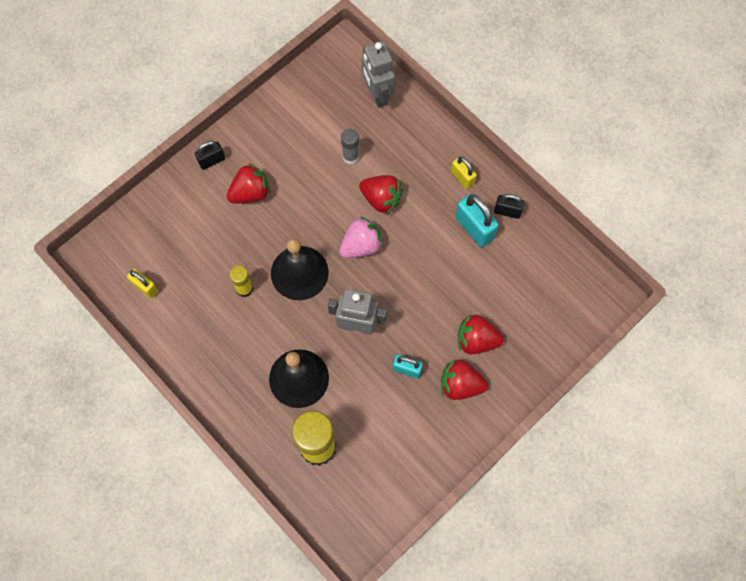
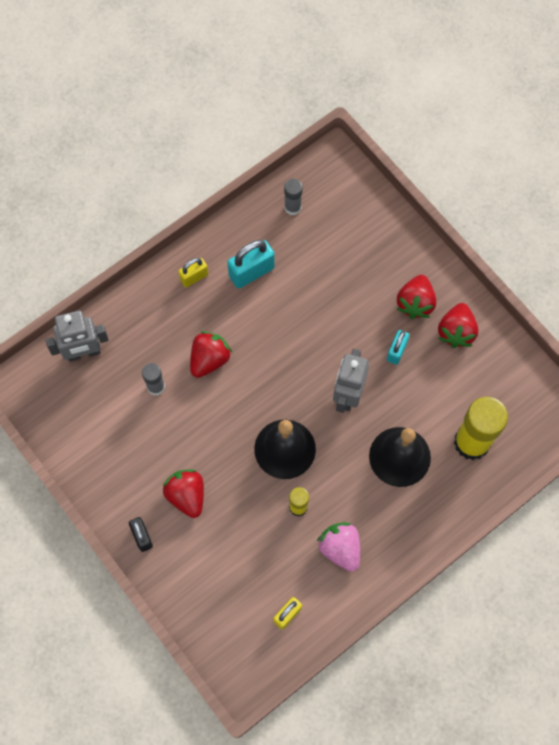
camera: 85 degrees left, 0 degrees up
(361, 245) = (260, 384): pink strawberry -> pink strawberry (340, 548)
(476, 340) = (371, 283): red strawberry -> red strawberry (456, 332)
(507, 211) = (237, 239): black padlock -> none
(549, 260) = (292, 207): none -> grey glue stick

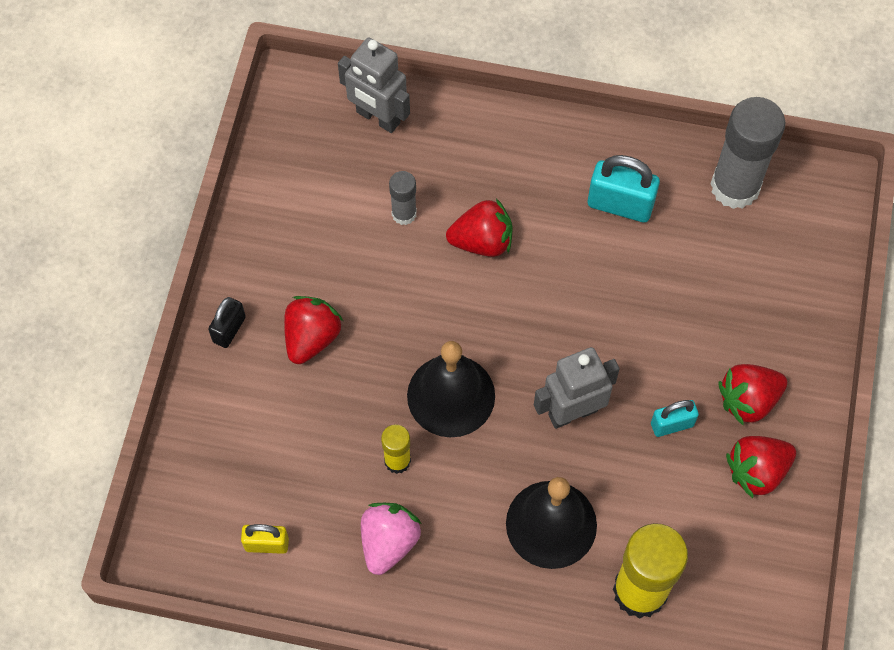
camera: 50 degrees right, 5 degrees down
(194, 277) = (560, 154): yellow padlock -> none
(292, 207) = (735, 187): grey glue stick -> grey glue stick, size x1.99

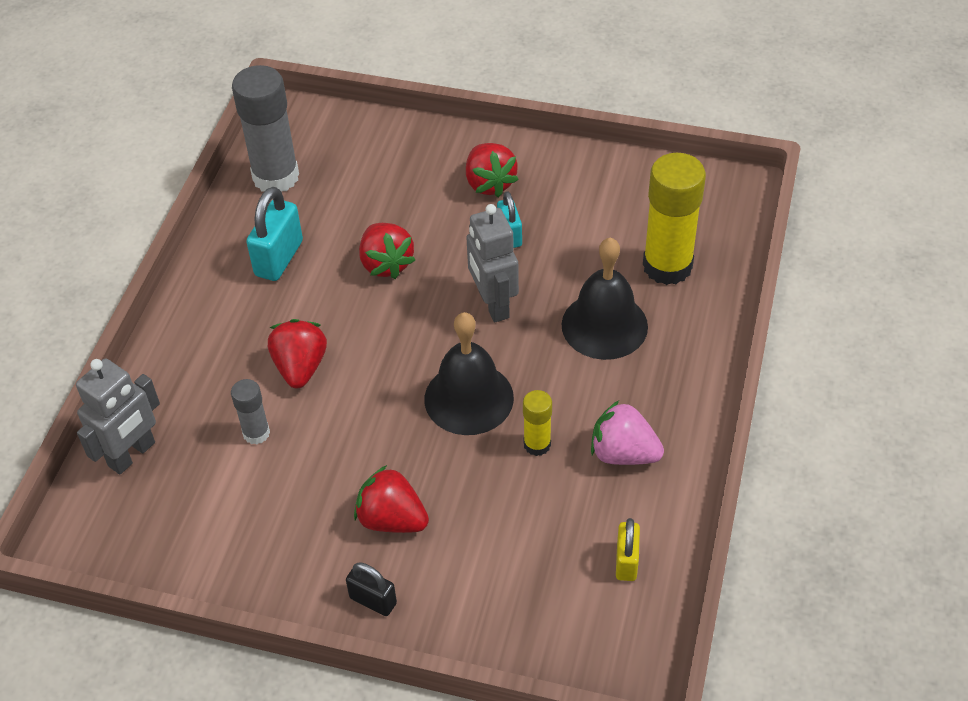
camera: 85 degrees left, 15 degrees down
(757, 471) = (556, 183): red strawberry -> red strawberry (386, 264)

